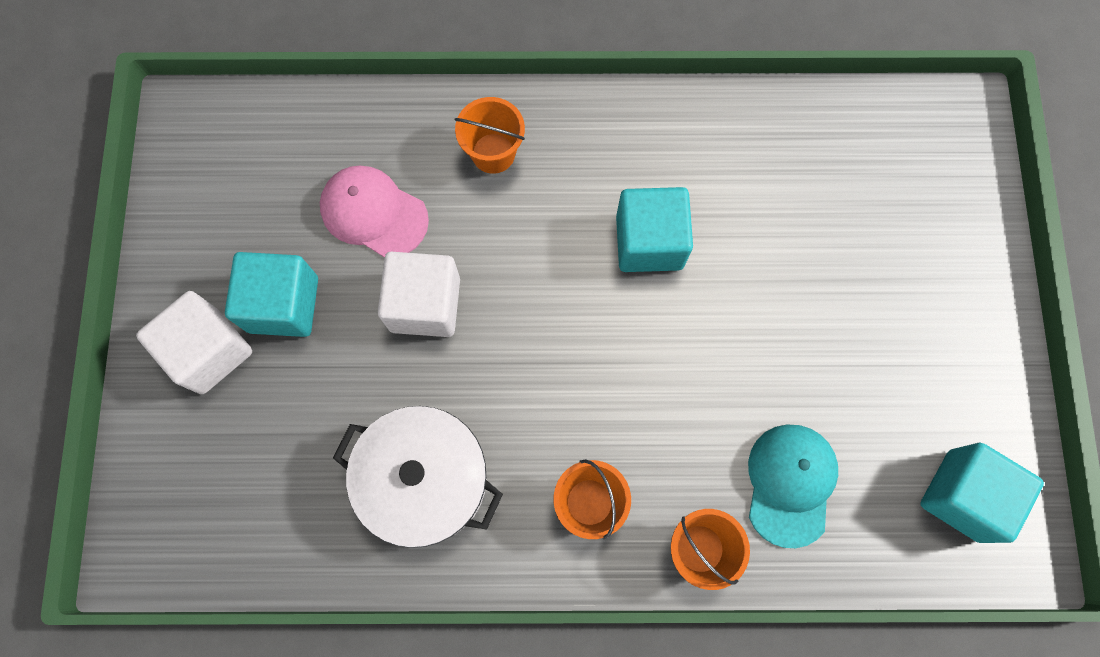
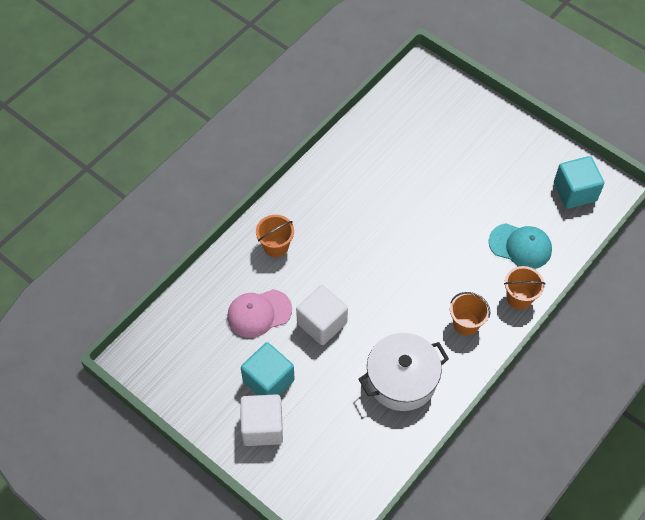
camera: 50 degrees left, 15 degrees down
(649, 242) = (373, 218): turquoise cube -> none
(790, 484) = (520, 246): turquoise cap -> turquoise cap turned 150 degrees clockwise

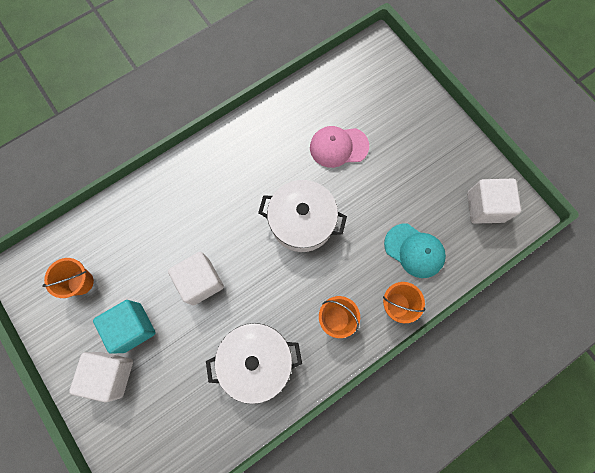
camera: 15 degrees right, 15 degrees up
(259, 313) = (146, 256): pink cap -> pink cap (338, 147)
(276, 246) = (184, 192): orange bucket -> orange bucket (81, 282)
(403, 246) = (302, 222): none -> white pot
(574, 192) = (485, 207): turquoise cube -> white cube

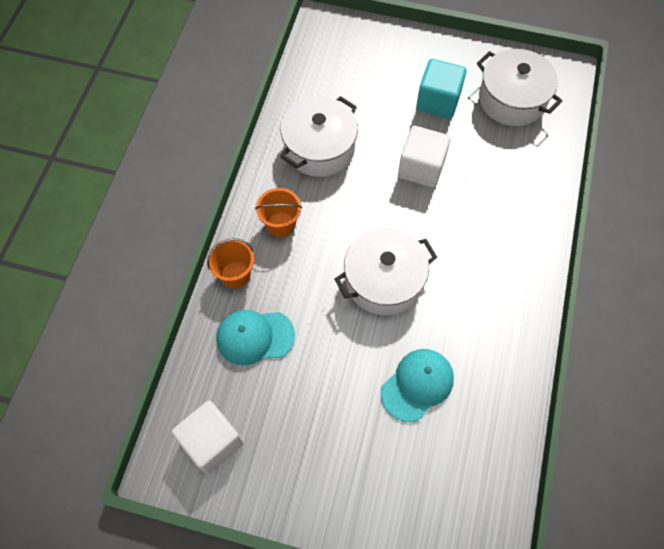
camera: 140 degrees right, 10 degrees down
(81, 282) = (512, 99): orange bucket -> white pot
(111, 374) = (419, 65): white cube -> none
(338, 147) = (417, 385): pink cap -> turquoise cap

